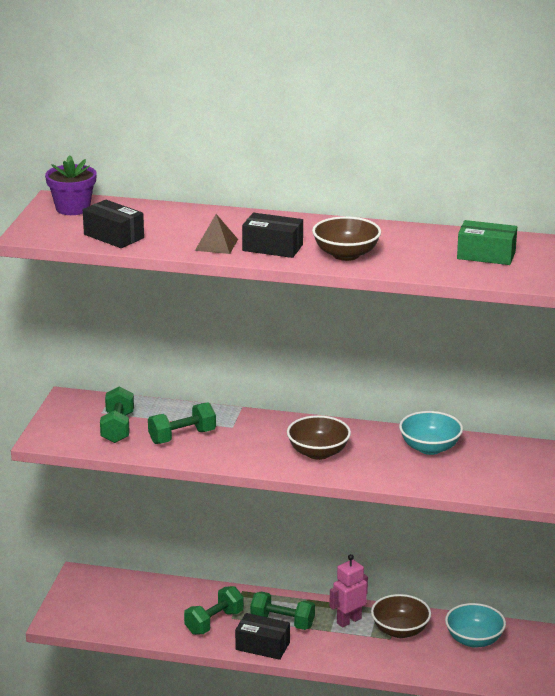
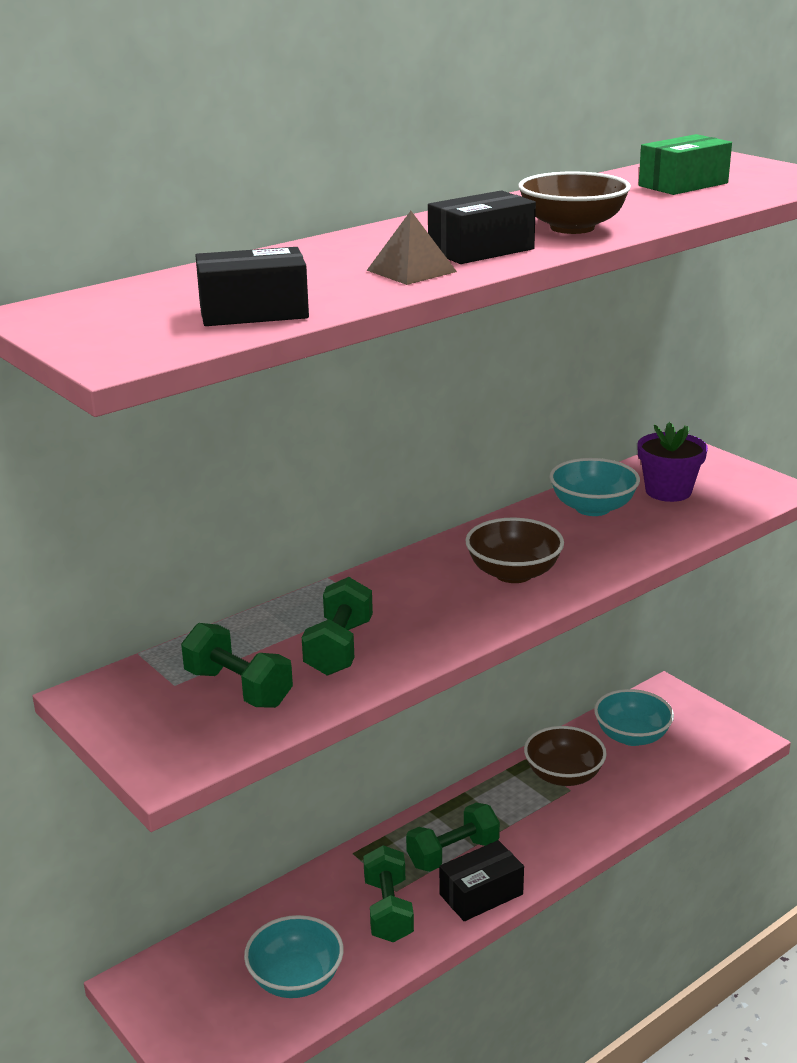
camera: 50 degrees left, 0 degrees up
(72, 208) = (90, 310): purple flower pot -> purple flower pot (668, 491)
(135, 618) = (296, 979): none -> turquoise bowl
(348, 621) = (505, 802): pink robot -> none

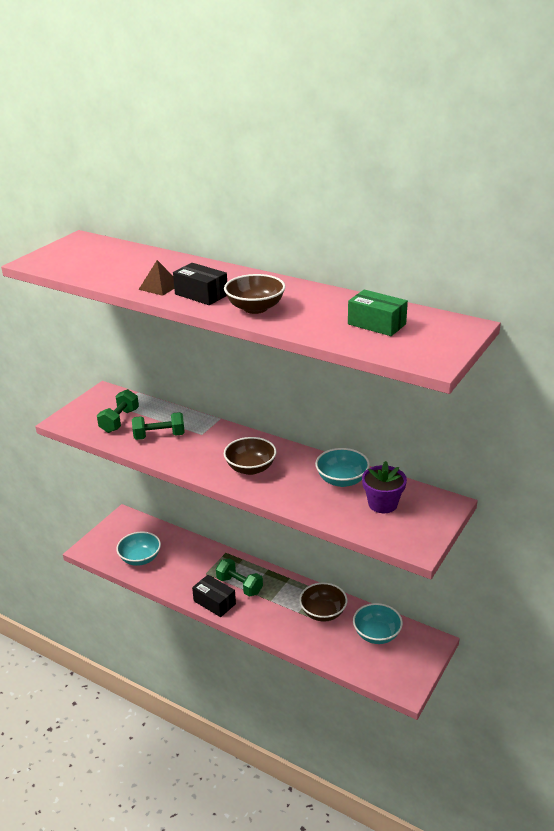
camera: 70 degrees right, 5 degrees up
(253, 312) = (90, 270): black box -> none
(388, 910) = (191, 574): green dumbbell -> none

